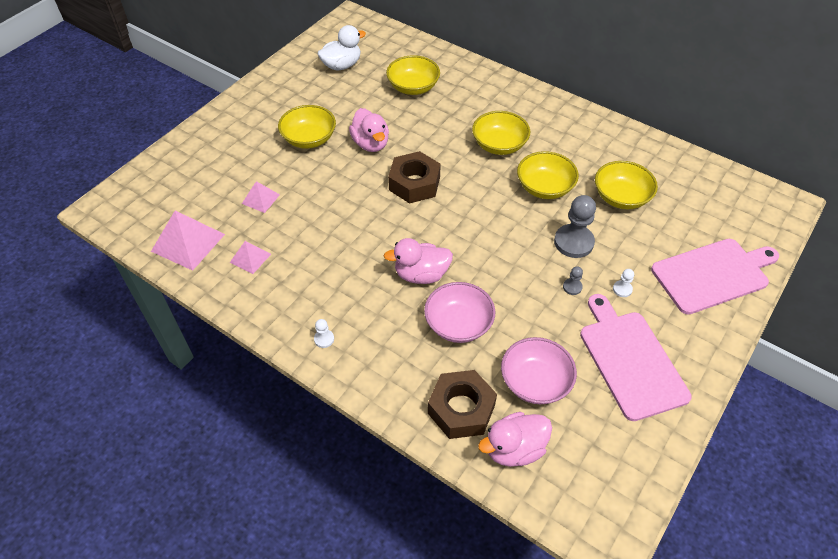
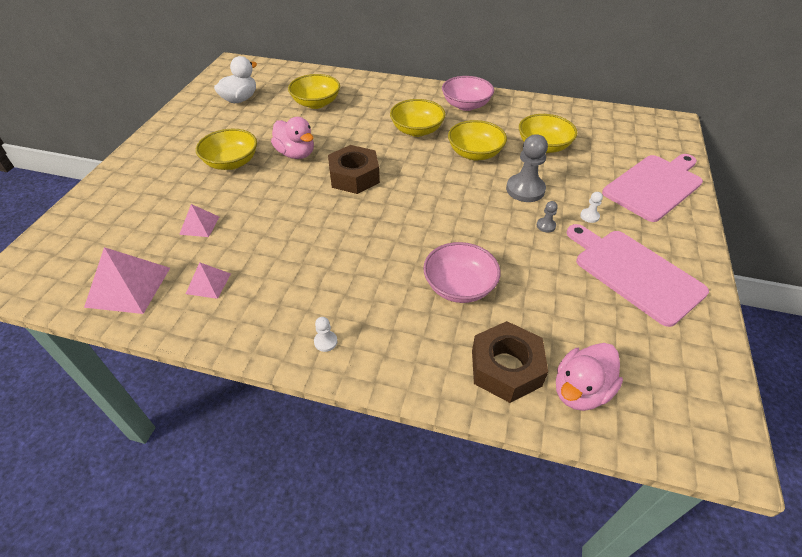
camera: 20 degrees left, 5 degrees down
(421, 274) = (399, 252): pink duck -> none
(535, 382) = (562, 318): pink bowl -> pink bowl (466, 105)

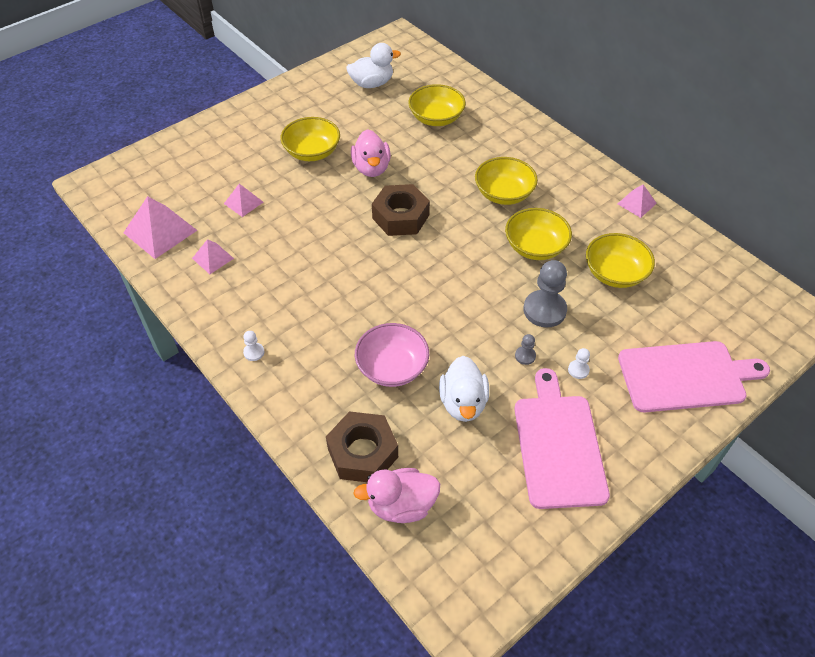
camera: 35 degrees right, 5 degrees up
(466, 105) = (583, 186): pink bowl -> none
(510, 101) = (636, 203): none -> pink pyramid
(539, 282) = (463, 403): none -> white duck

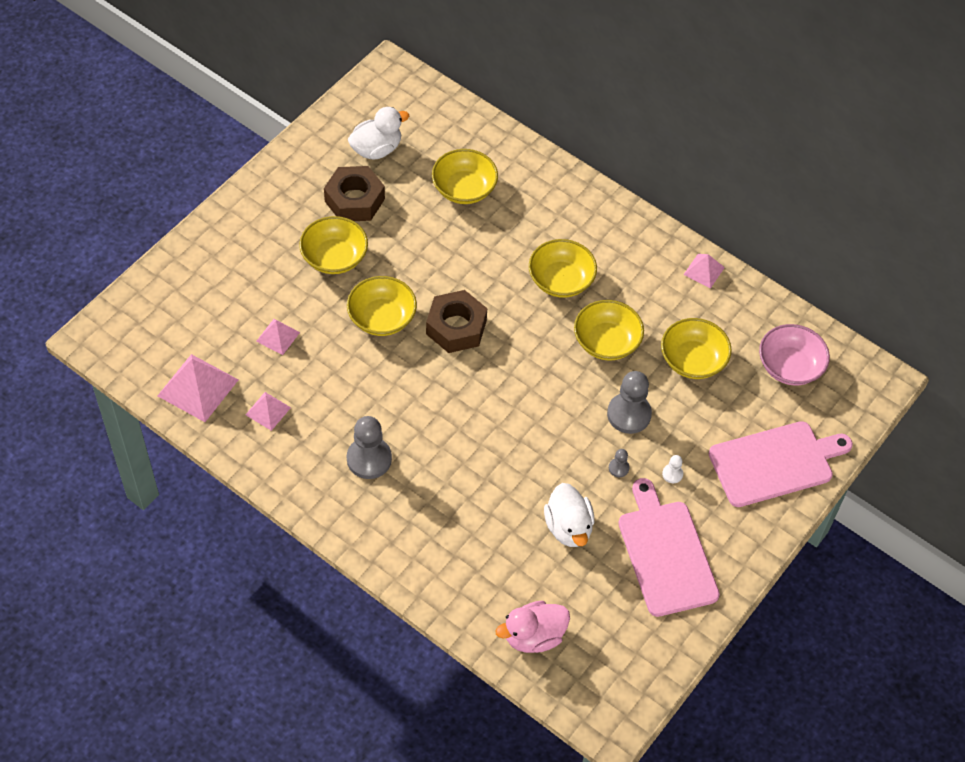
camera: 15 degrees left, 5 degrees up
(254, 352) = (348, 510): white pawn -> none
(288, 311) = (369, 459): none -> grey pawn
(337, 201) = (382, 318): none -> yellow bowl
(363, 452) = (485, 593): brown nut -> brown nut (354, 200)
(371, 168) = (408, 269): pink duck -> none
(392, 367) = (491, 502): pink bowl -> pink bowl (789, 366)

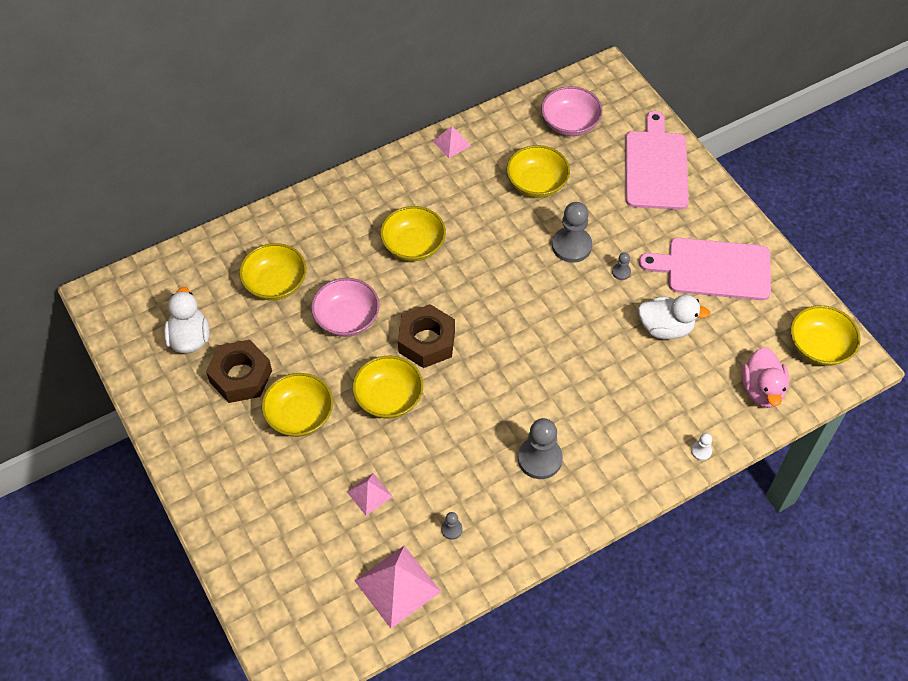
camera: 65 degrees left, 0 degrees up
(268, 411) = (451, 529): pink pyramid -> grey pawn
(452, 256) = (347, 318): none -> pink bowl
(606, 342) = (492, 235): yellow bowl -> yellow bowl (819, 346)
(672, 474) = (641, 237): white pawn -> white pawn (701, 451)

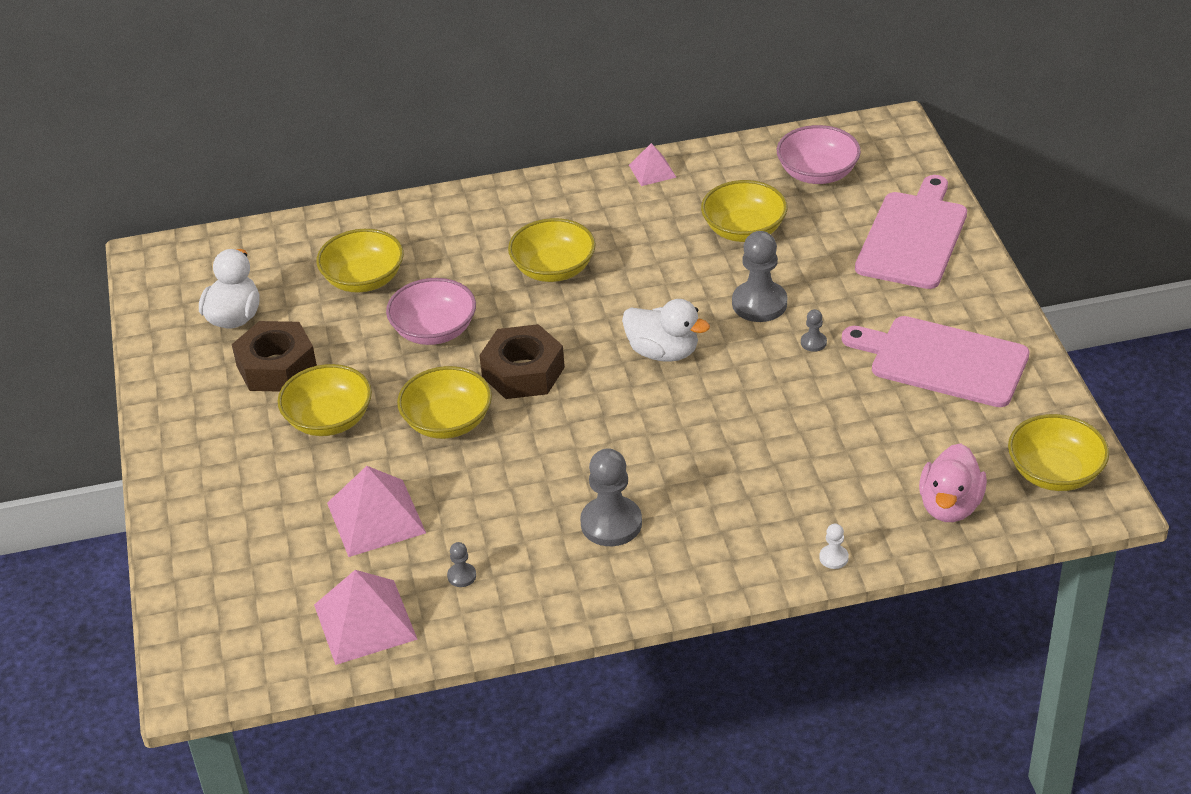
camera: 20 degrees right, 15 degrees down
(369, 494) = (375, 517): pink pyramid -> pink pyramid, size x1.79
(665, 328) = (846, 413): white duck -> white duck (663, 352)

